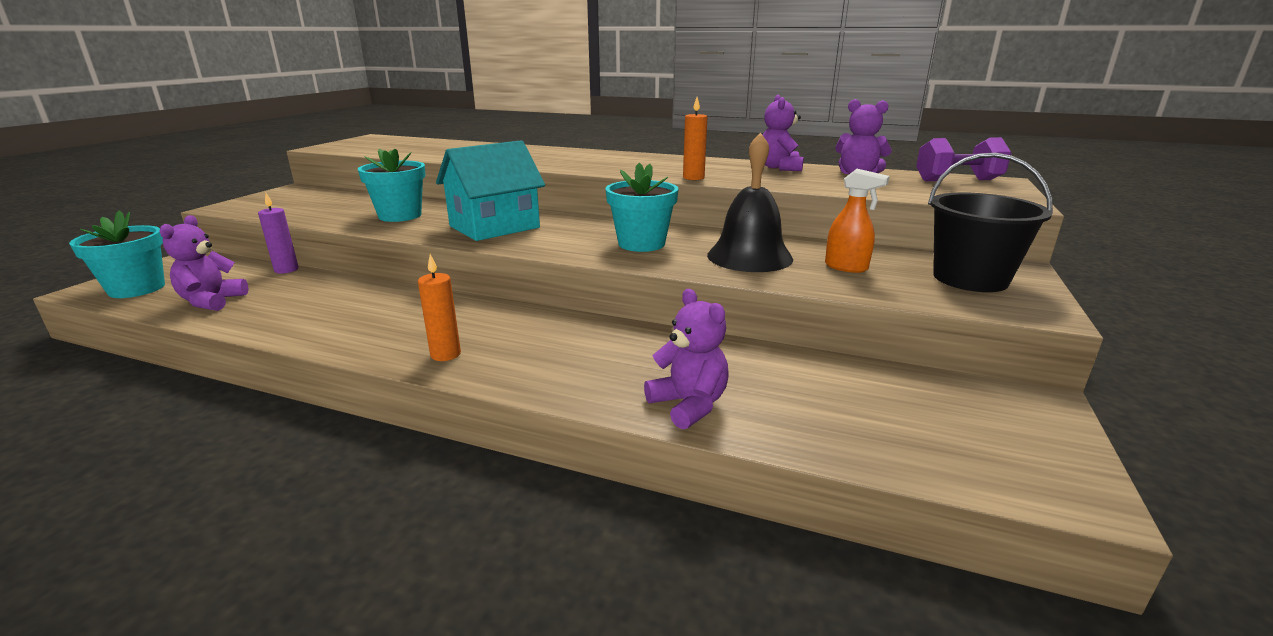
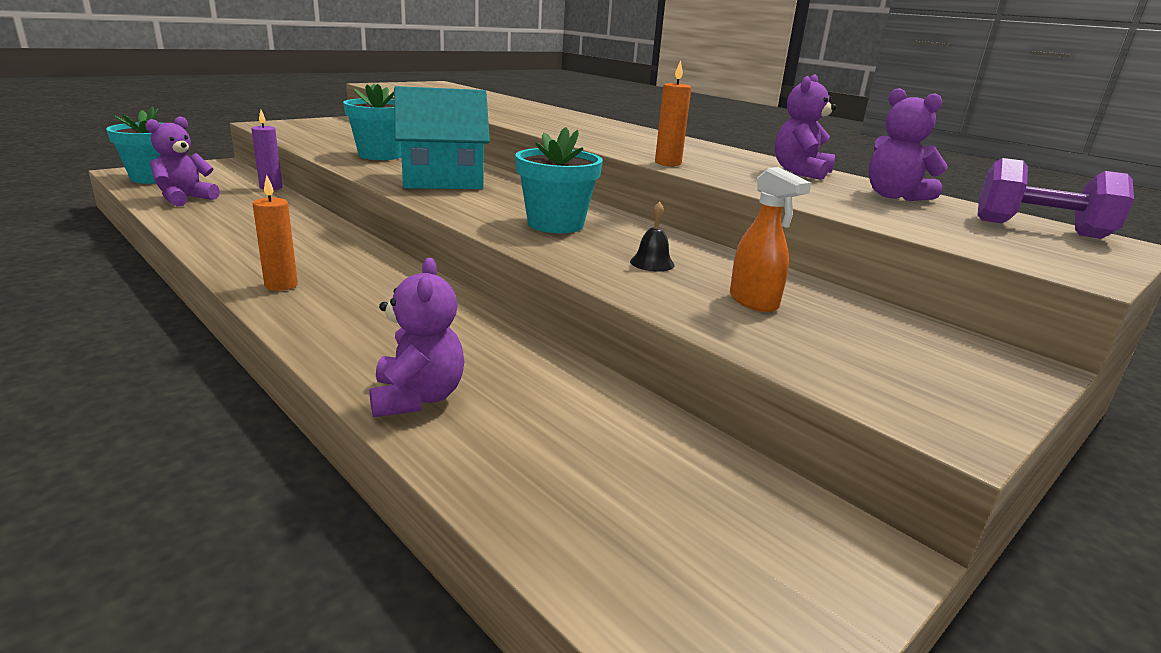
camera: 25 degrees right, 0 degrees up
(749, 256) = (652, 263): black bell -> black bell, size x0.41
(970, 279) = (912, 358): black bucket -> none

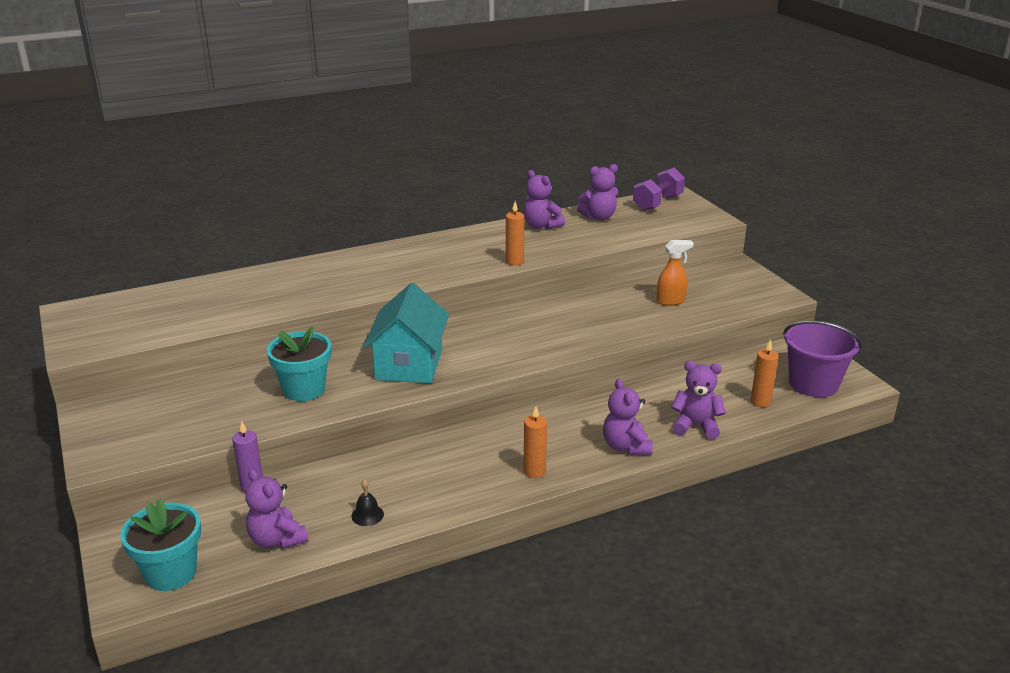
camera: 70 degrees left, 5 degrees up
(344, 339) = (626, 446): none -> purple teddy bear
(537, 475) = (760, 401): none -> orange candle
(555, 224) = (537, 333): turquoise flower pot -> none
(652, 263) = (613, 315): black bell -> black bell (367, 515)
(668, 567) = (813, 384): none -> purple bucket

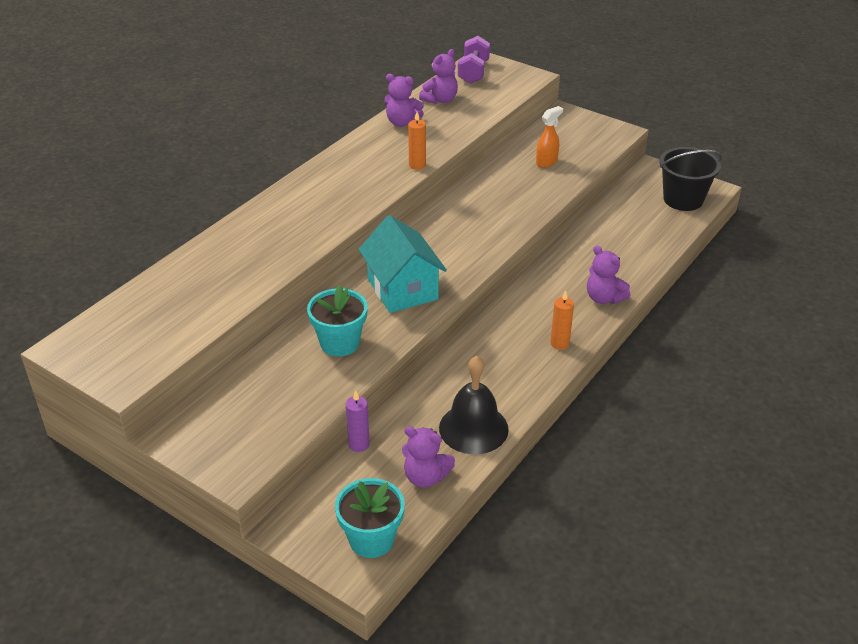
camera: 30 degrees left, 10 degrees up
(367, 515) = (473, 428): black bell -> black bell, size x2.44
(696, 426) = (636, 263): purple teddy bear -> none
(760, 401) = (661, 227): orange candle -> none
(813, 384) = (683, 199): purple bucket -> black bucket

